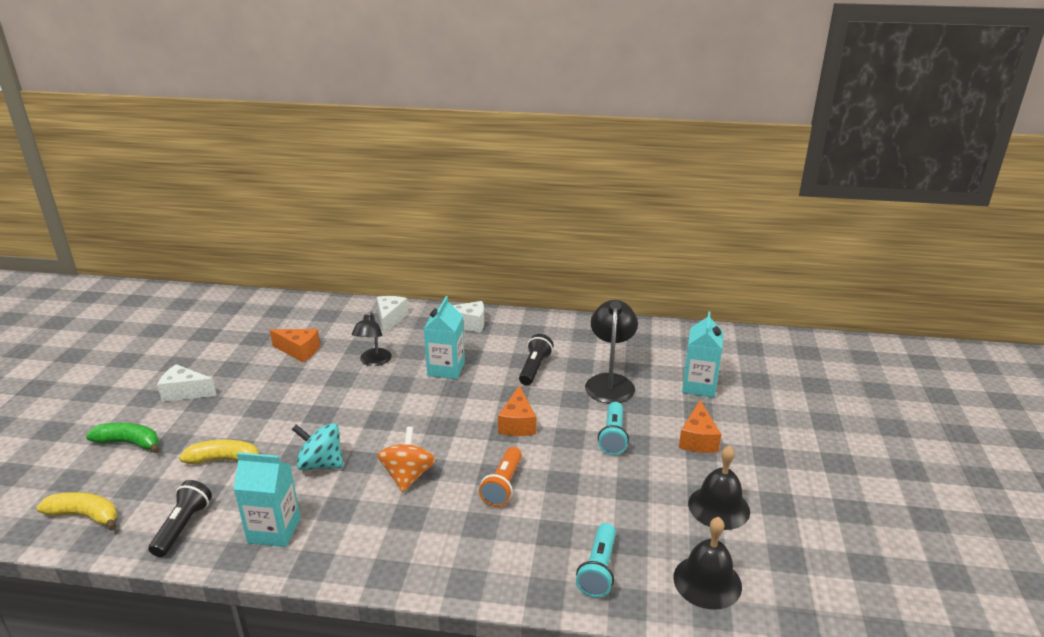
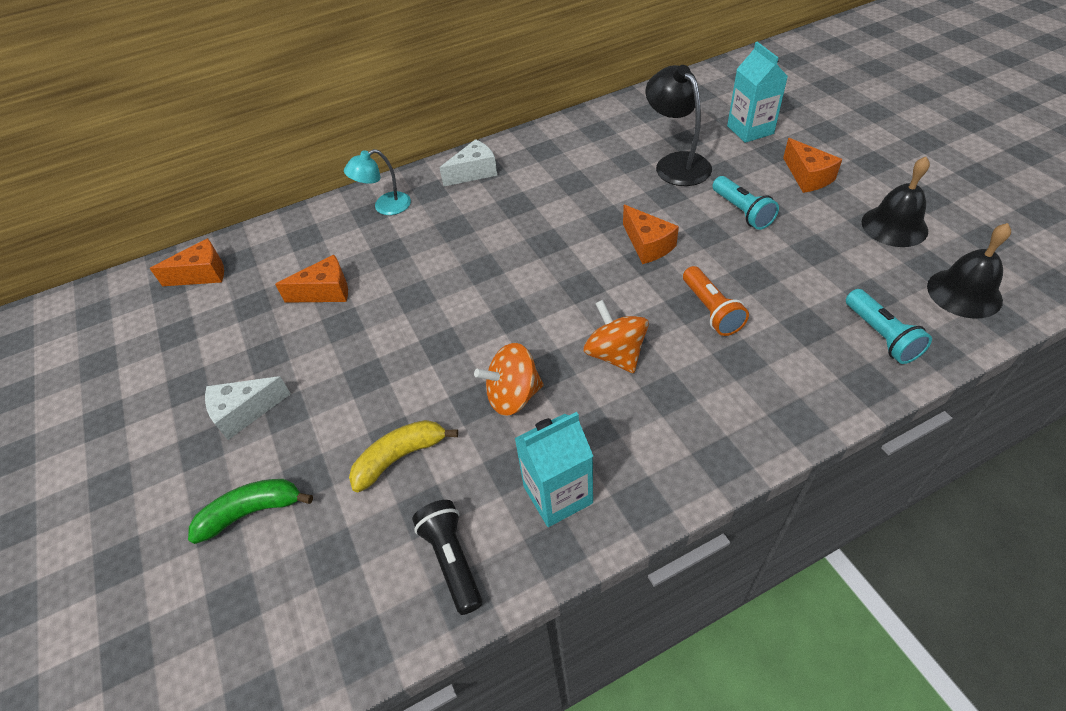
camera: 30 degrees left, 20 degrees up
(85, 516) = (312, 631): yellow banana -> none
(252, 309) = (202, 274): none -> orange cheese
(321, 464) = (513, 396): turquoise spinning top -> orange spinning top
(373, 361) = (426, 259): black lamp -> none
(390, 319) = (385, 207): white cheese -> turquoise lamp
(446, 369) = (511, 228): turquoise carton -> none
(534, 368) = (594, 184): black flashlight -> none

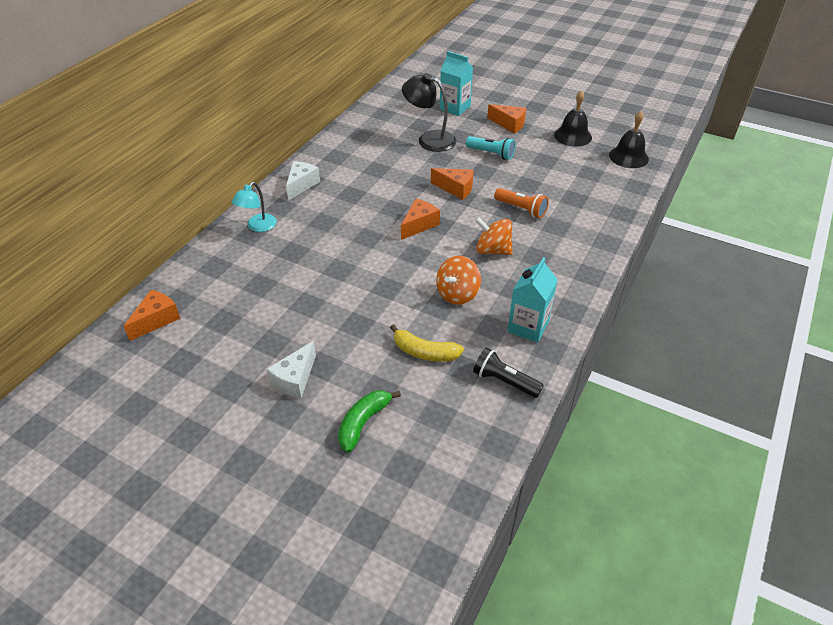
camera: 40 degrees left, 5 degrees down
(325, 291) = (272, 291): orange cheese -> orange cheese (419, 225)
(400, 457) = (424, 352): yellow banana -> yellow banana turned 90 degrees counterclockwise
(880, 336) = (610, 190): turquoise flashlight -> none

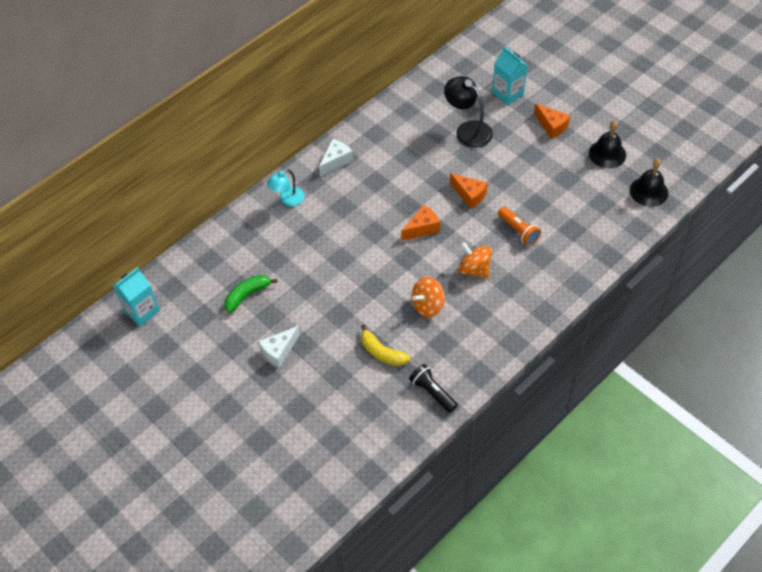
camera: 20 degrees right, 10 degrees up
(156, 320) = (191, 274): orange cheese -> none
(363, 422) = (317, 399): green banana -> green banana (247, 295)
(491, 154) = (518, 160): turquoise flashlight -> none
(528, 326) = (472, 350): turquoise carton -> turquoise carton (142, 311)

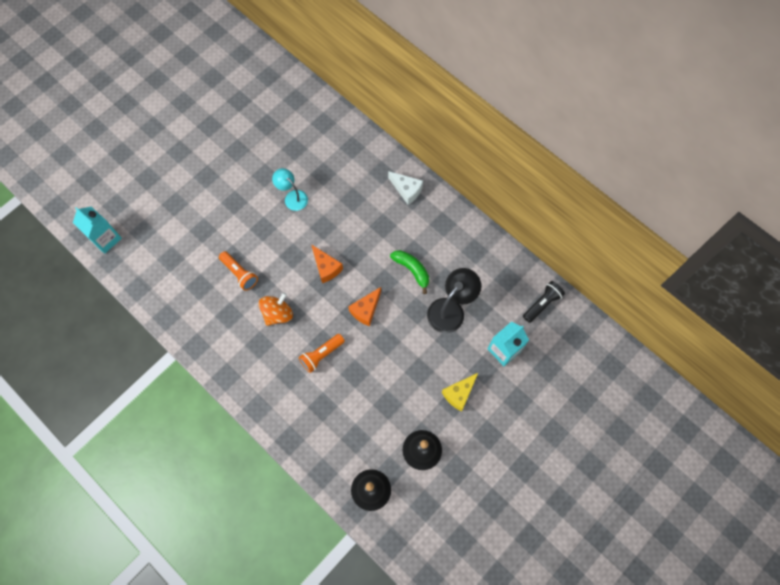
camera: 85 degrees right, 15 degrees up
(142, 311) = (246, 58): turquoise carton -> turquoise carton (106, 239)
(247, 295) = (258, 131): green banana -> green banana (412, 270)
(279, 351) = (201, 159): white cheese -> none
(288, 200) = (360, 153): turquoise lamp -> turquoise lamp (292, 197)
(382, 352) = (194, 237): yellow banana -> none
(428, 305) = (239, 273): orange spinning top -> orange flashlight
(433, 392) = (151, 278): black flashlight -> black flashlight (542, 304)
(551, 126) = (459, 393): orange cheese -> yellow cheese

